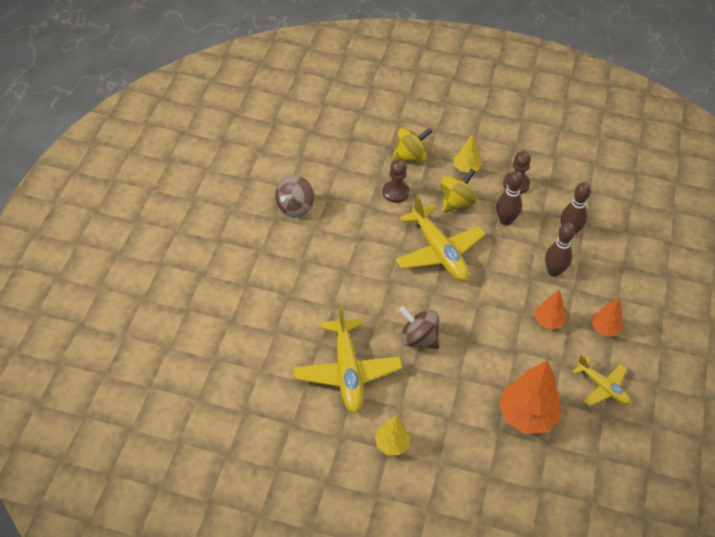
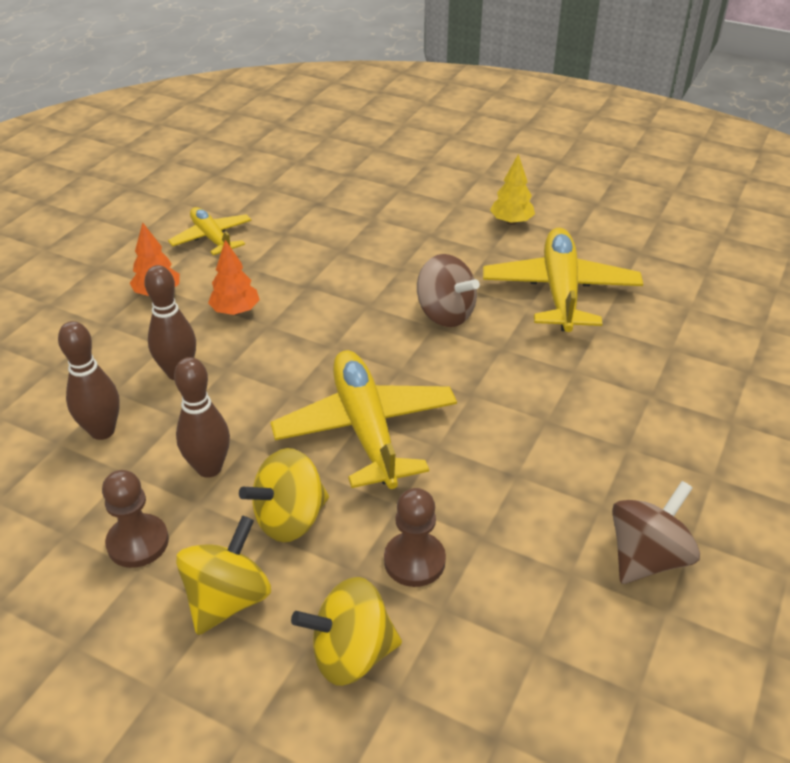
camera: 165 degrees left, 10 degrees down
(466, 168) = (228, 599): yellow tree -> yellow spinning top
(527, 416) = (329, 226): orange tree -> none

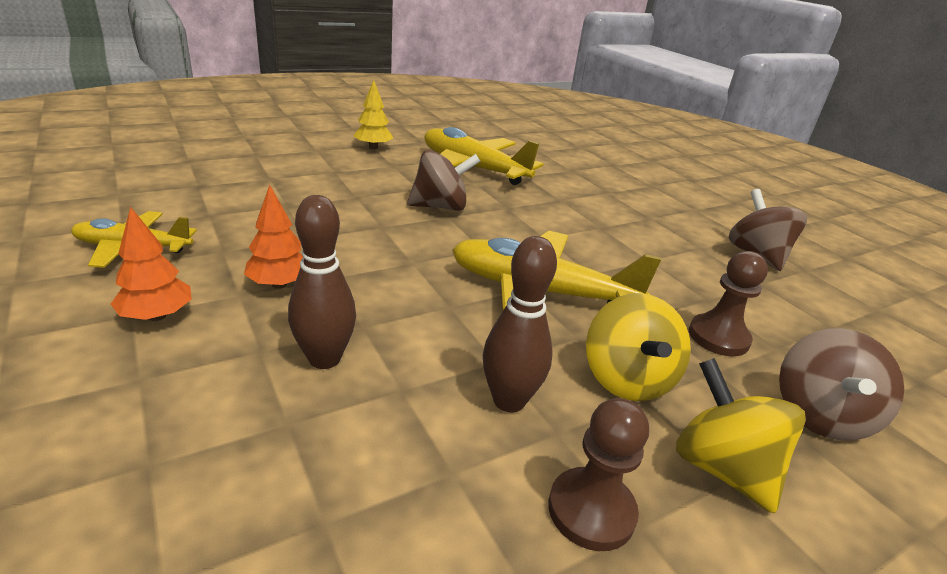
camera: 60 degrees left, 10 degrees down
(102, 431) = (352, 464): brown bowling pin -> none
(351, 654) = (820, 415): yellow spinning top -> brown spinning top

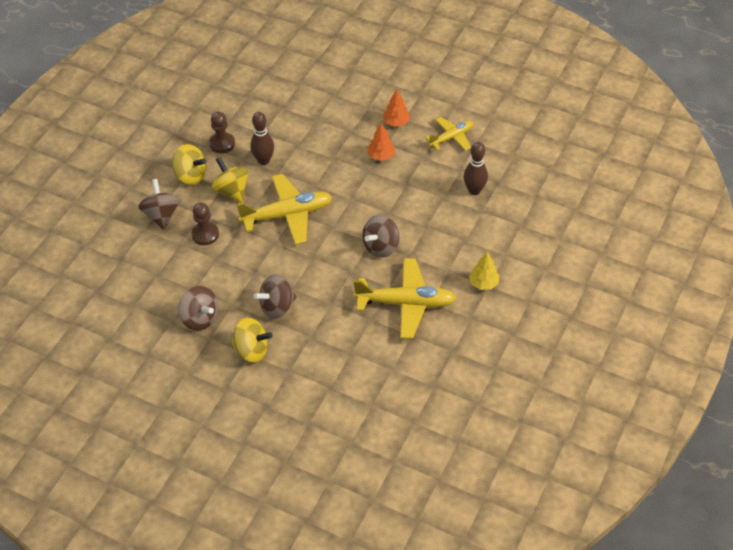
camera: 150 degrees right, 20 degrees up
(324, 359) = (329, 140): brown bowling pin -> brown bowling pin (474, 190)
(634, 222) = (277, 307): none -> brown spinning top
(690, 209) = (251, 350): none -> yellow spinning top

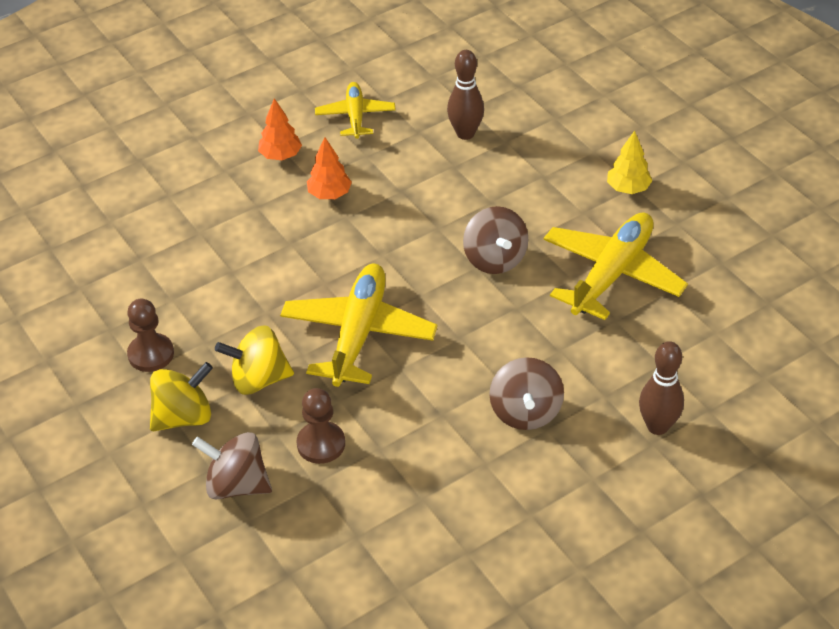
camera: 60 degrees left, 5 degrees down
(200, 318) = (486, 513): brown spinning top -> none
(251, 350) = (588, 472): yellow spinning top -> none
(263, 160) = (228, 319): brown bowling pin -> brown bowling pin (657, 426)

